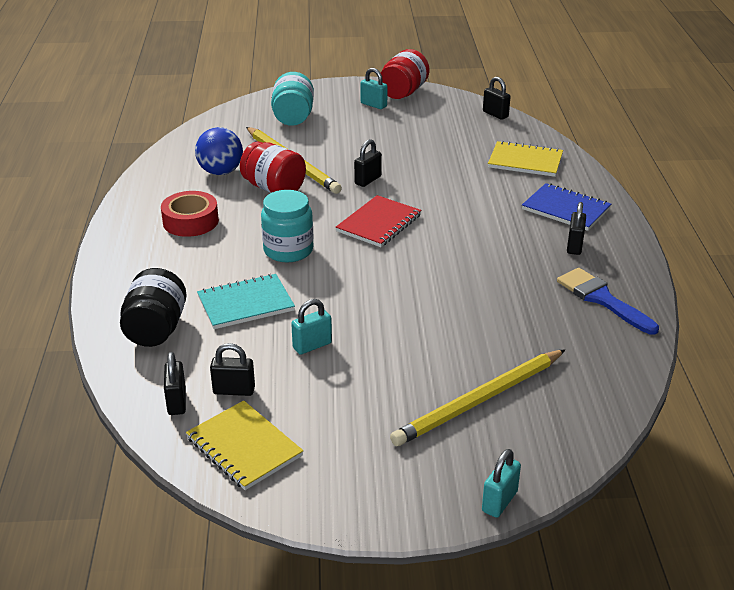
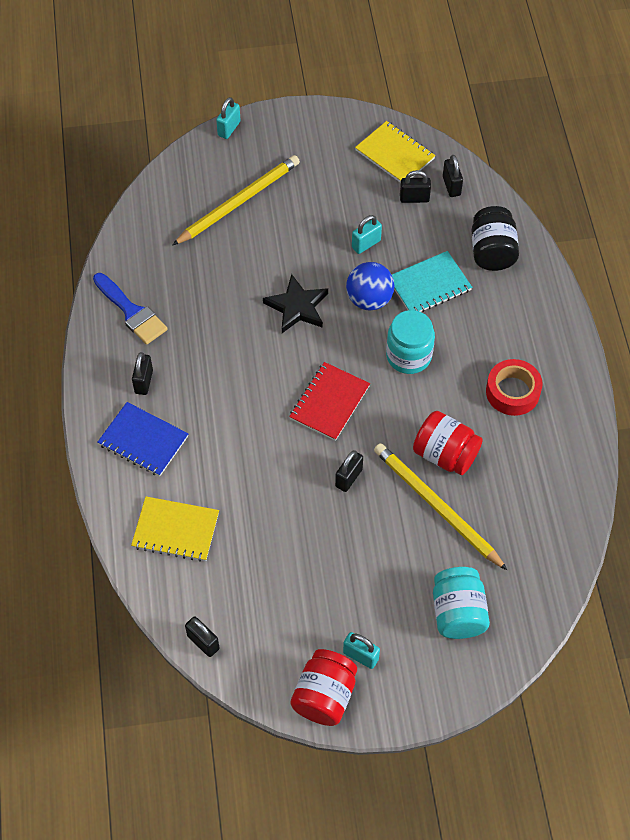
camera: 175 degrees right, 25 degrees up
(221, 172) = (510, 482): blue ball -> blue ball (369, 299)
(406, 293) = (297, 307): none -> black star

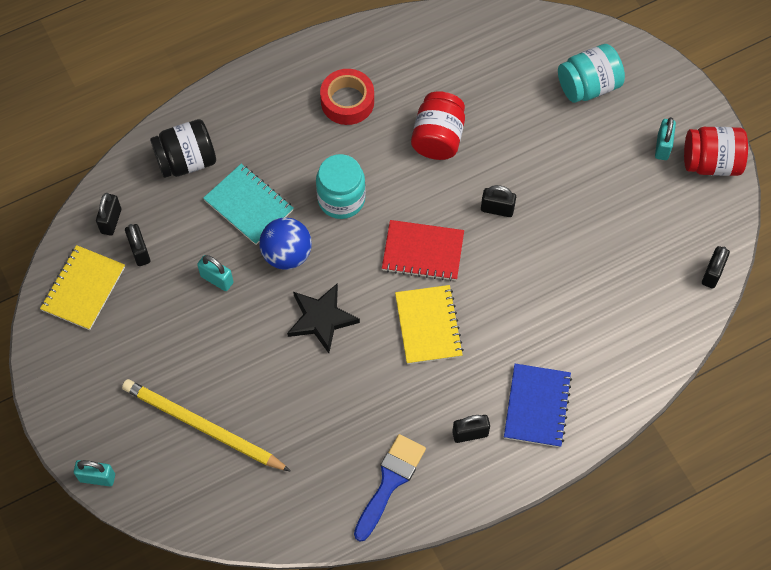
camera: 110 degrees left, 5 degrees up
(175, 530) = (617, 338): yellow notebook -> yellow notebook (428, 326)
(436, 506) = (494, 130): yellow pencil -> none
(451, 186) = (111, 221): black padlock -> black padlock turned 45 degrees counterclockwise

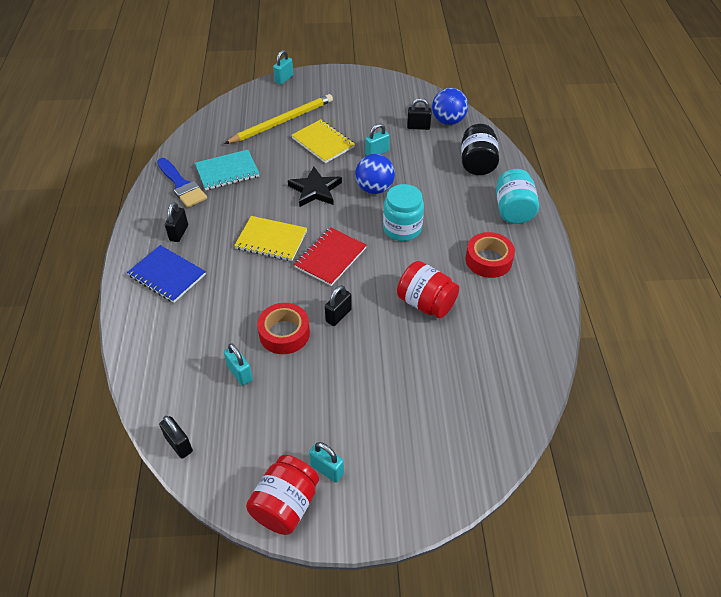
camera: 115 degrees right, 15 degrees down
(83, 289) = (406, 100): yellow notebook -> yellow notebook (323, 143)
(111, 221) = (448, 121): black padlock -> blue ball
(248, 205) = (424, 182): turquoise notebook -> turquoise notebook (227, 171)
(546, 248) = (284, 333): none -> red tape
(588, 86) = (425, 437): turquoise jar -> turquoise jar (513, 210)
(613, 263) = (240, 373): none -> turquoise padlock

